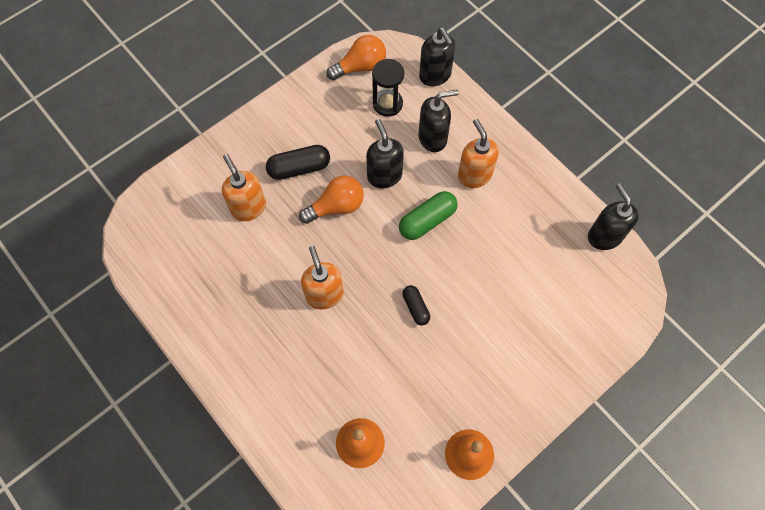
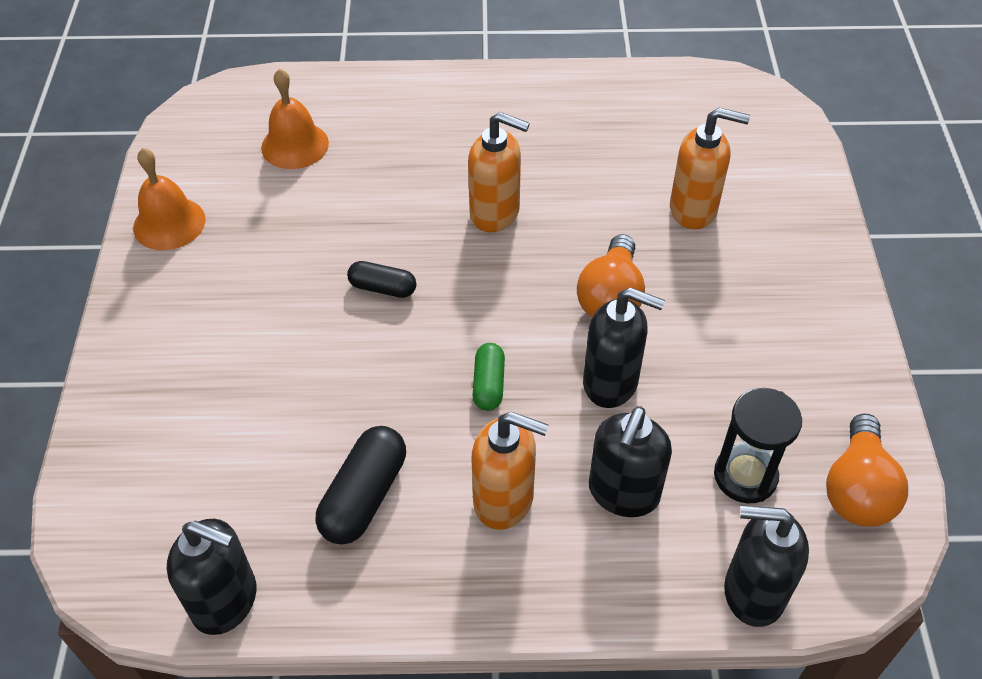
camera: 130 degrees right, 15 degrees down
(299, 168) = (713, 294): black capsule -> black capsule (364, 496)
(427, 221) = (488, 384): green capsule -> green capsule, size x0.62

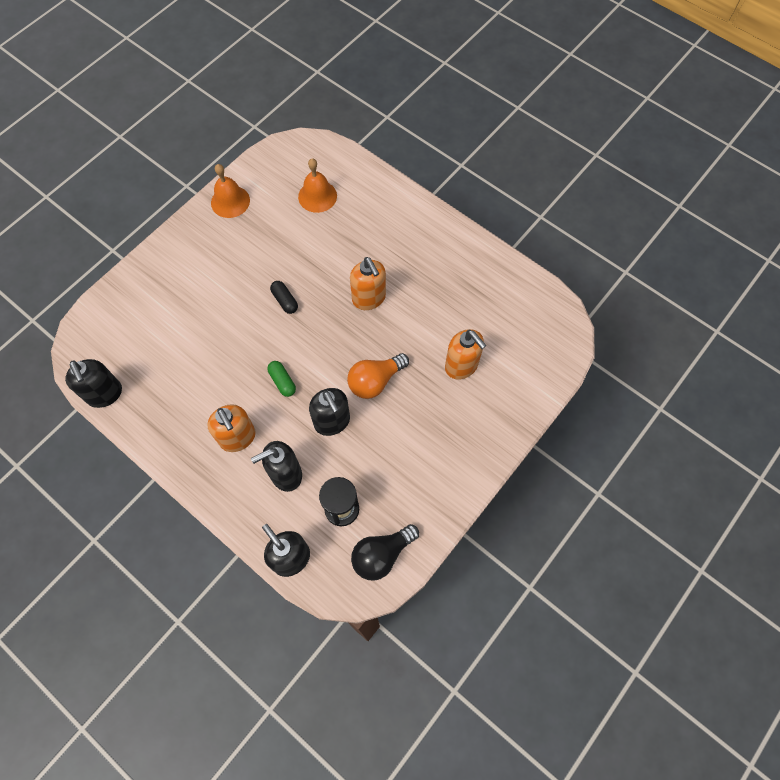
camera: 40 degrees right, 15 degrees up
(364, 496) = (189, 392): black capsule -> none
(488, 384) = (282, 381): green capsule -> green capsule turned 75 degrees counterclockwise
(857, 489) = (382, 555): orange light bulb -> black light bulb

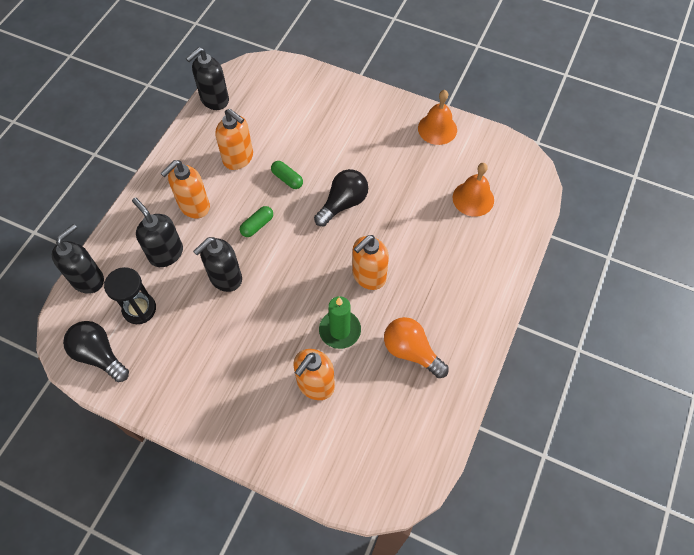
camera: 75 degrees right, 5 degrees down
(194, 384) = (238, 158): none -> orange soap dispenser
(237, 343) = (287, 179): none -> green capsule
(285, 300) = (343, 204): black capsule -> black light bulb
(375, 381) = (277, 305): orange light bulb -> orange light bulb (411, 351)
(415, 334) = (340, 330): none -> green candle

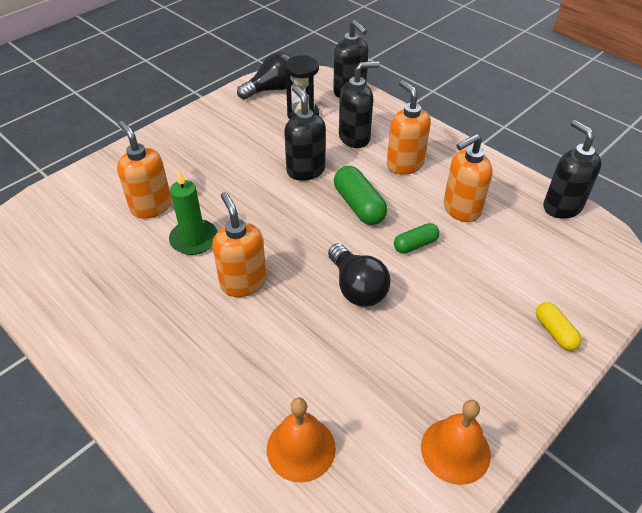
camera: 110 degrees right, 15 degrees down
(257, 225) = (359, 205): green capsule -> green capsule, size x1.62
(335, 94) = (555, 332): none -> yellow capsule
(411, 351) = (128, 292): orange light bulb -> none

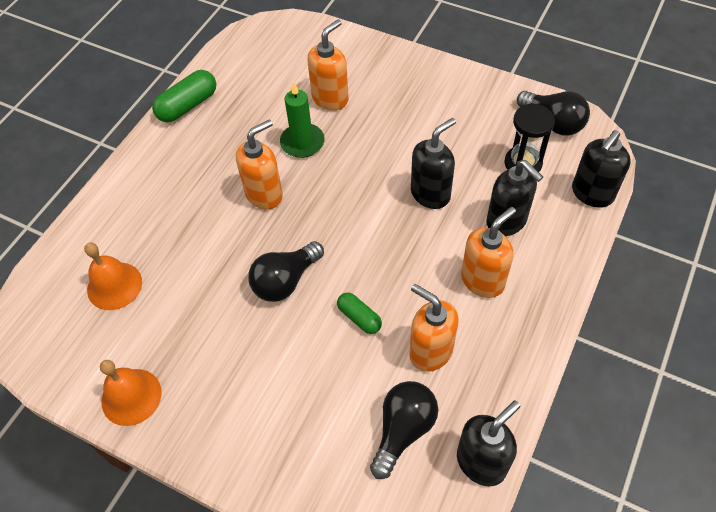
camera: 75 degrees right, 10 degrees up
(359, 205) = (397, 254): green capsule -> green capsule (188, 105)
(529, 243) = (403, 430): none -> black light bulb
(555, 332) = (281, 469): yellow capsule -> none

